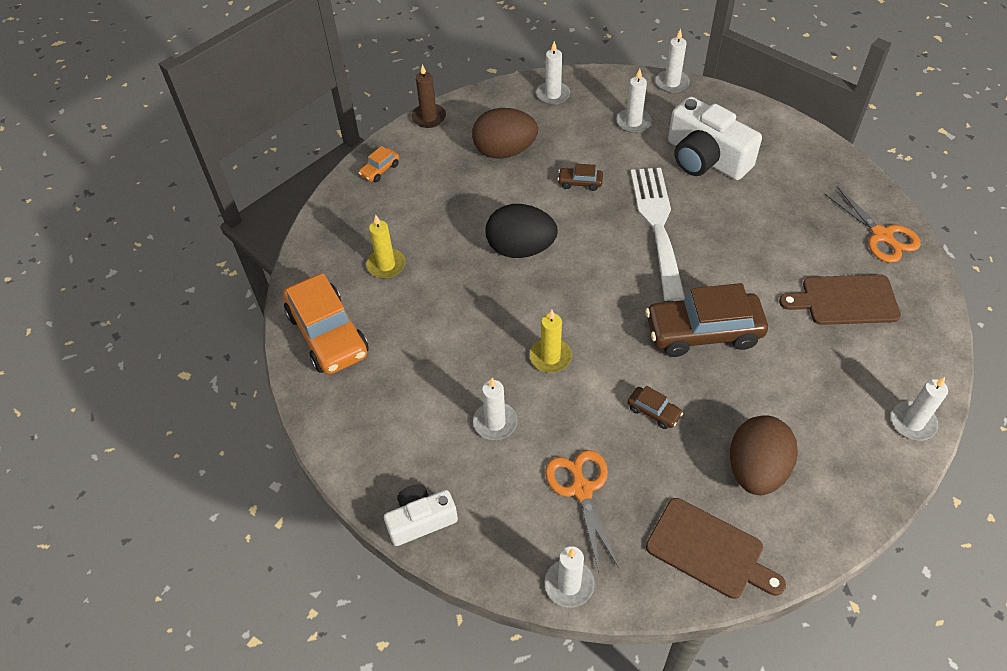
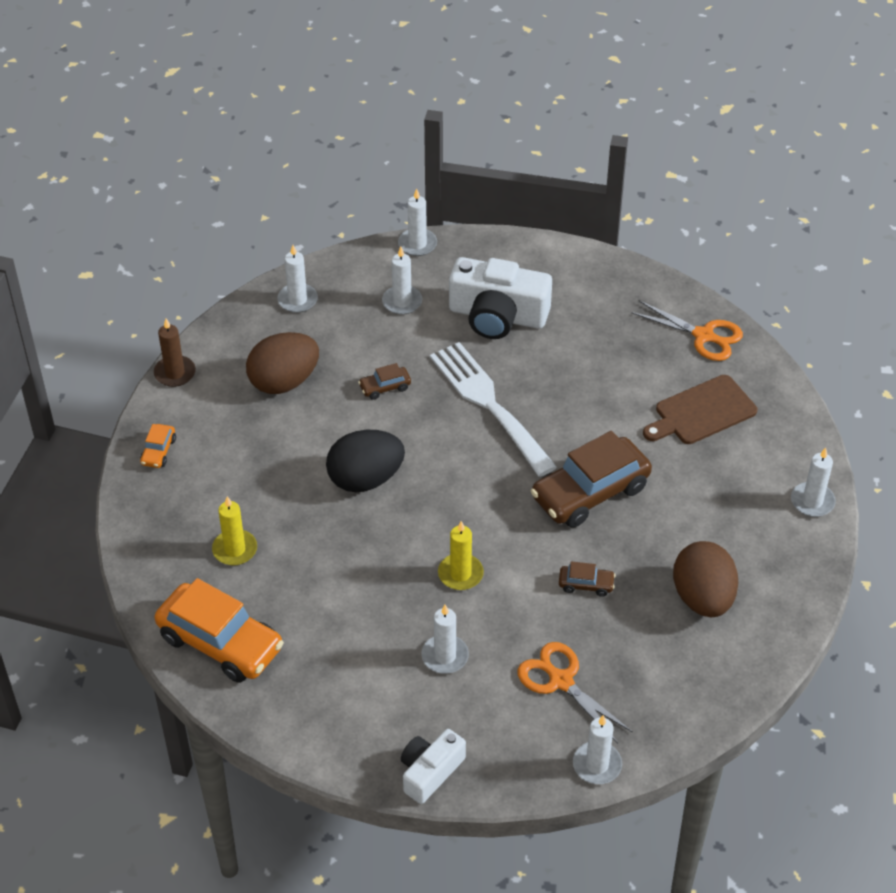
camera: 30 degrees left, 5 degrees down
(709, 550) = (699, 683): brown cutting board -> none

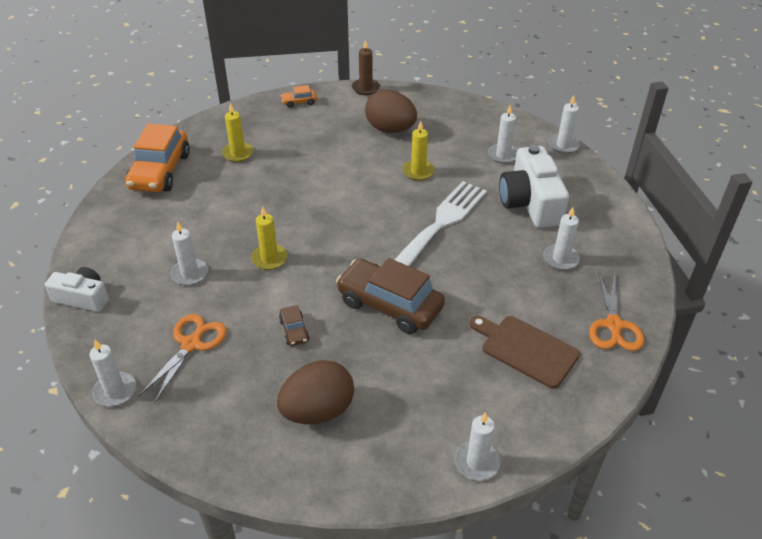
camera: 65 degrees right, 5 degrees down
(297, 300) = (465, 113): white candle -> white candle (560, 259)
(365, 479) = (330, 188): black egg -> none
(385, 387) = (418, 171): brown car -> yellow candle

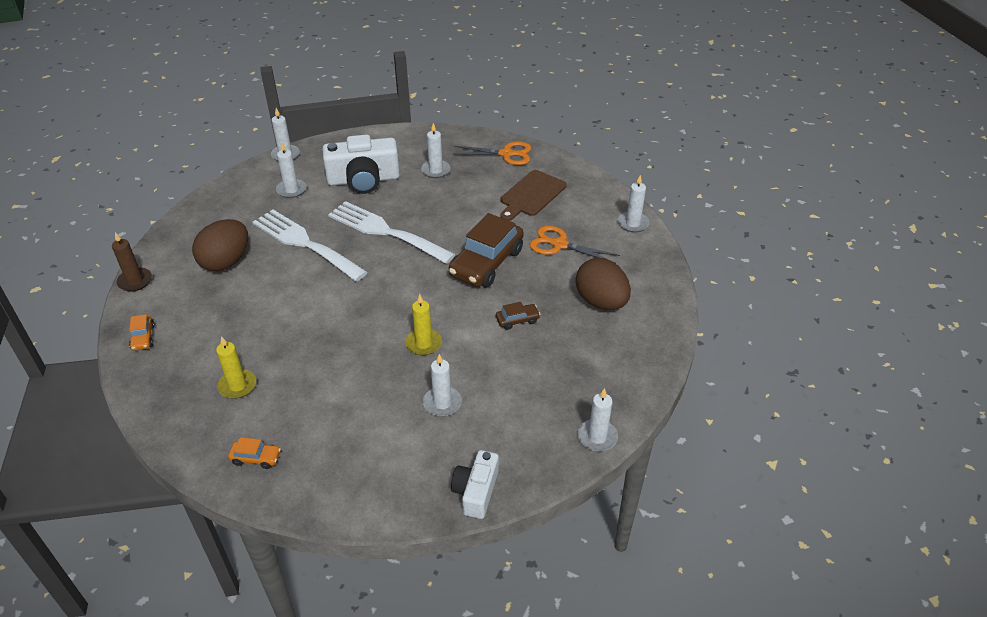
camera: 90 degrees left, 0 degrees up
(160, 171) = (256, 458): orange car -> orange car, size x0.44
(191, 344) = (537, 389): orange scissors -> orange scissors (559, 245)
(418, 171) = (305, 243): yellow candle -> white fork

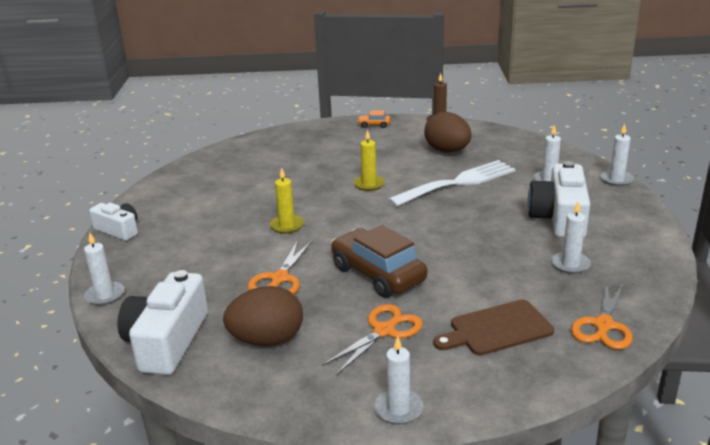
camera: 110 degrees right, 15 degrees down
(237, 385) = (301, 153): yellow candle -> yellow candle (369, 184)
(256, 458) = (230, 157): orange car -> none
(385, 231) = (459, 222): white fork -> none
(442, 403) = (213, 227): white candle -> none
(517, 320) = (279, 279): brown car -> orange scissors
(531, 195) = (497, 329): brown cutting board -> brown cutting board turned 75 degrees counterclockwise
(634, 360) = (167, 341): none -> white camera

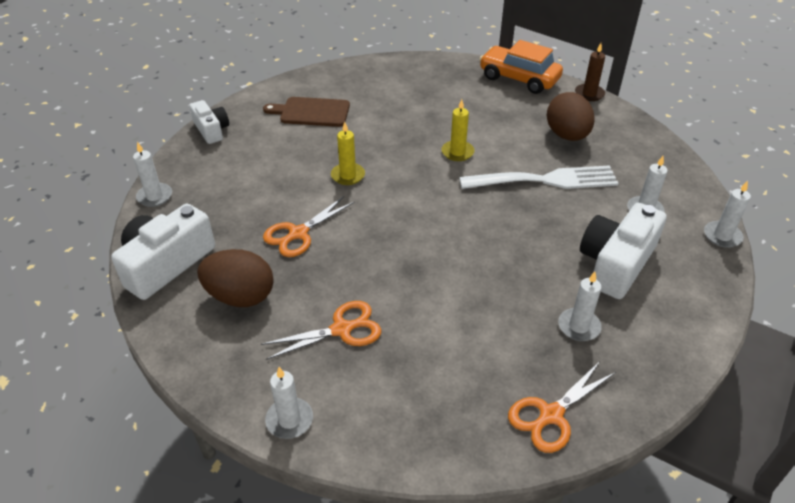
camera: 25 degrees right, 15 degrees up
(374, 125) = (519, 78): orange car -> orange car, size x2.28
(378, 274) = (385, 262): brown car -> none
(497, 329) = (443, 372): brown cutting board -> brown cutting board (311, 112)

